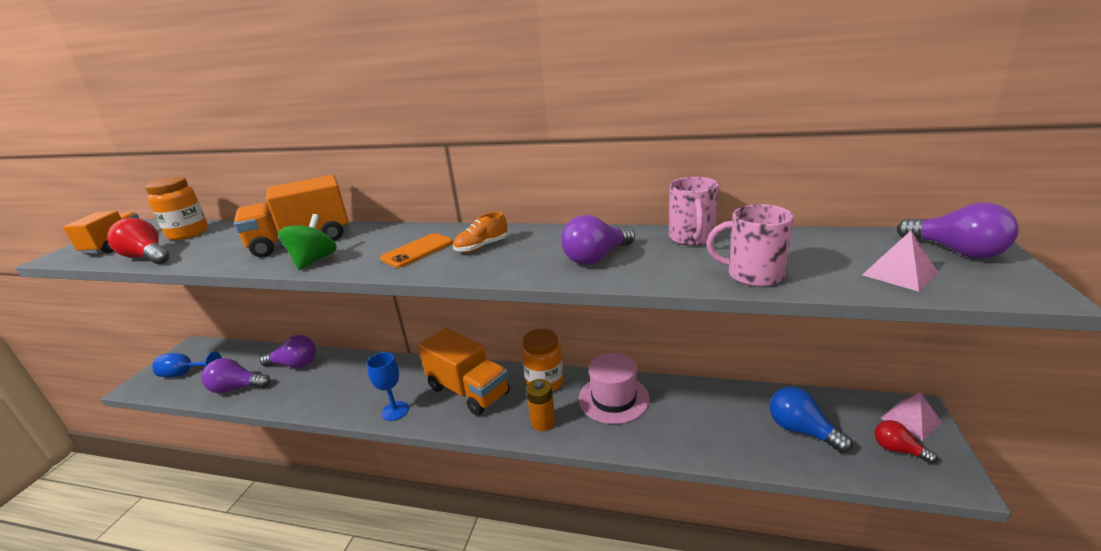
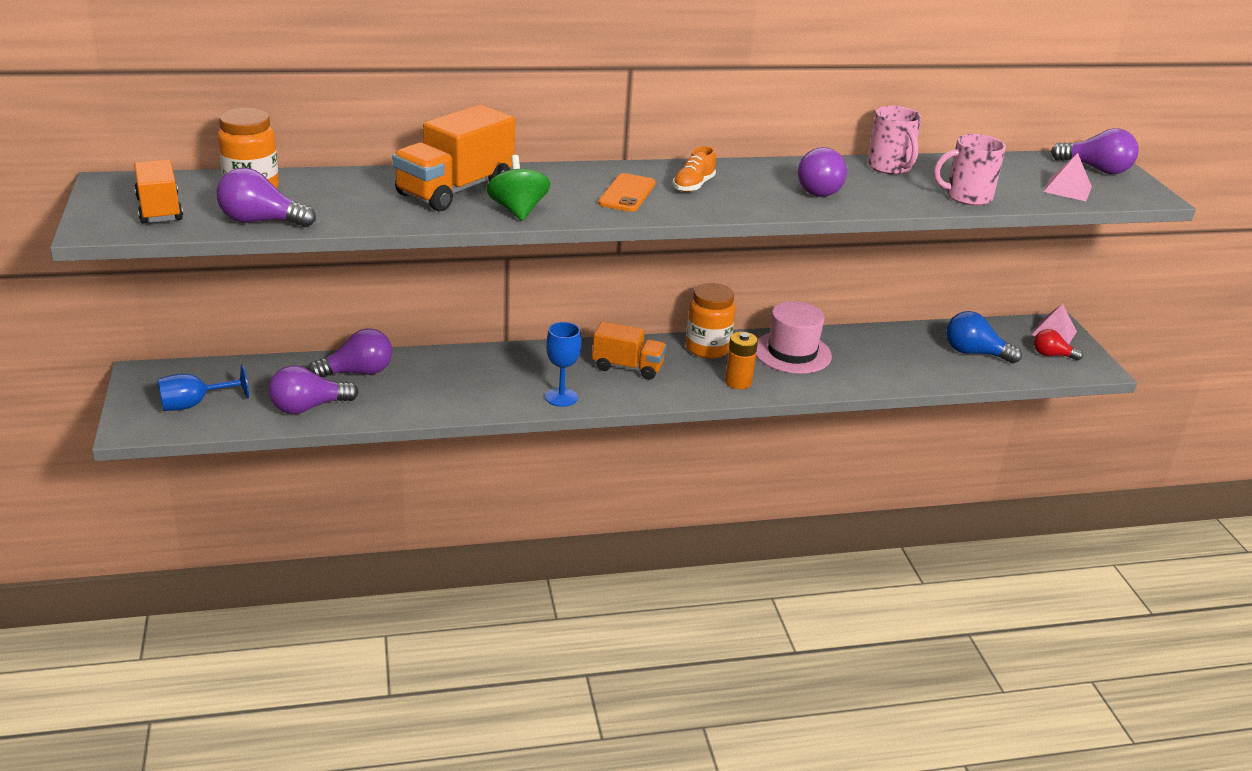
camera: 30 degrees left, 5 degrees up
(147, 257) = (261, 221): red light bulb -> purple light bulb
(468, 390) = (628, 367): orange truck -> orange truck, size x0.64

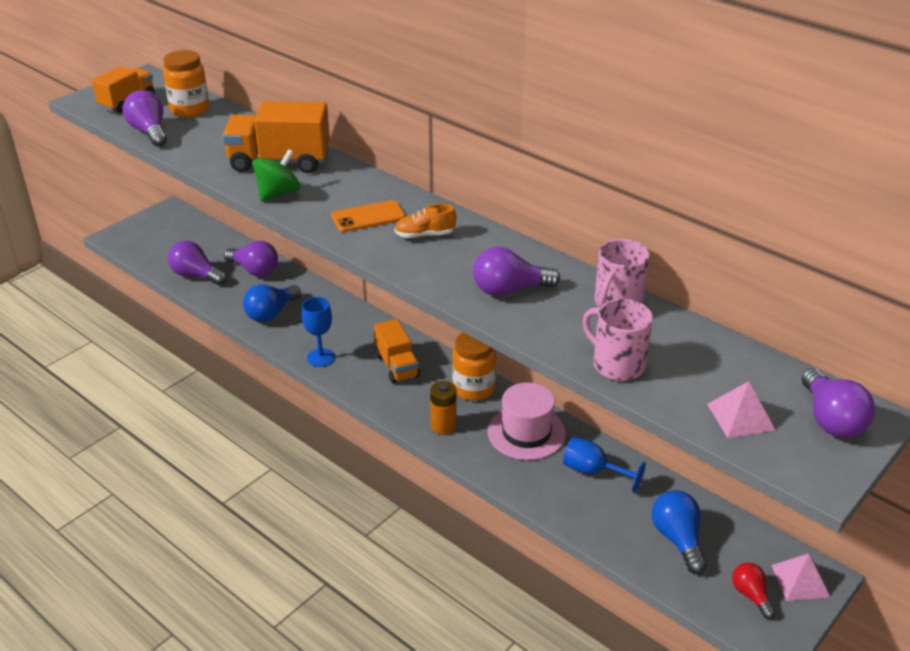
camera: 55 degrees right, 5 degrees up
(194, 404) = (157, 240): blue goblet -> blue goblet (593, 471)
(449, 393) = (271, 313): none -> blue light bulb

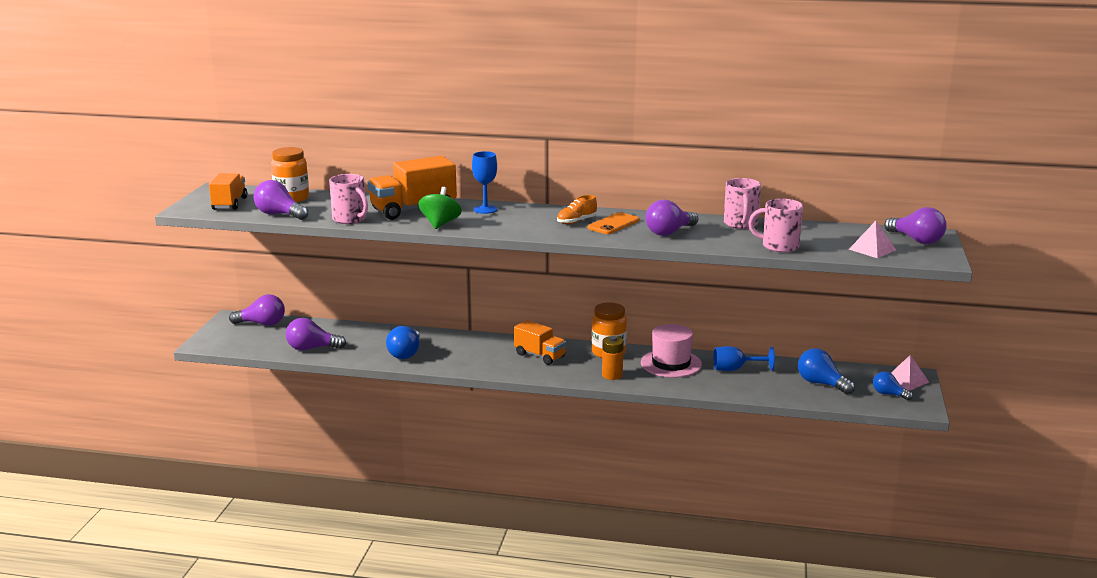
camera: 30 degrees left, 15 degrees down
(203, 159) = (350, 219): none -> pink mug
(254, 270) = (358, 334): purple light bulb -> purple light bulb (262, 324)
(321, 358) = (477, 366): blue goblet -> blue goblet (485, 209)
(368, 217) = (524, 221): orange phone -> orange phone (613, 224)
(751, 595) = (889, 394): red light bulb -> blue light bulb

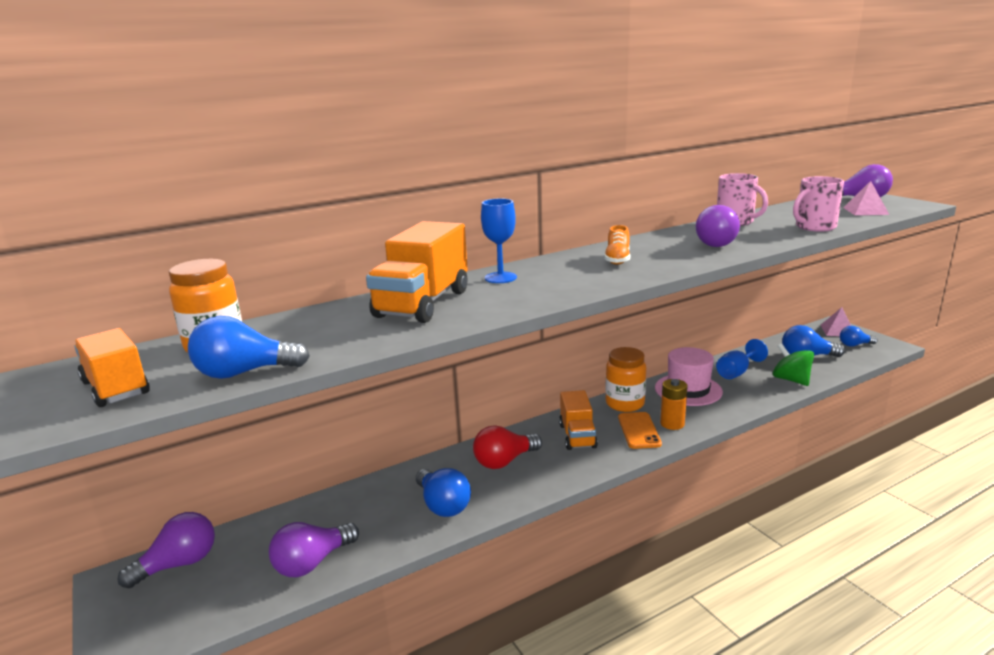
camera: 40 degrees left, 0 degrees up
(279, 214) = (244, 373): purple light bulb -> blue light bulb
(350, 219) = (370, 341): pink mug -> none
(440, 224) = (497, 307): green spinning top -> green spinning top (791, 380)
(473, 349) = (504, 461): none -> red light bulb
(540, 356) = (577, 436): orange truck -> orange truck turned 90 degrees clockwise
(613, 224) = (653, 251): orange phone -> orange phone (639, 430)

